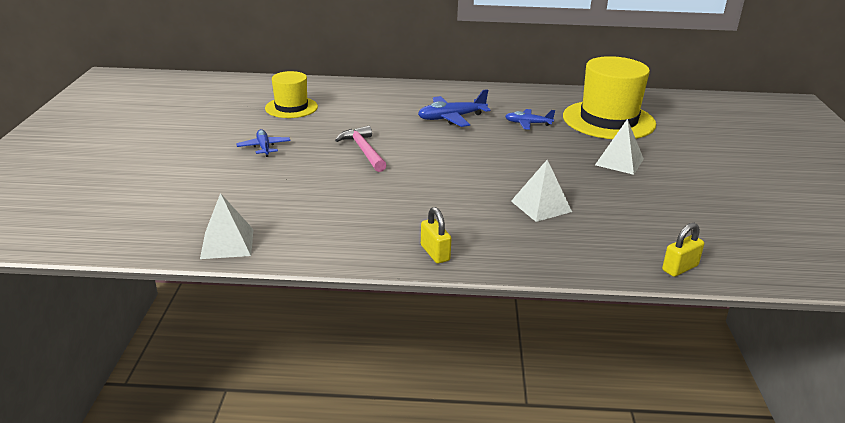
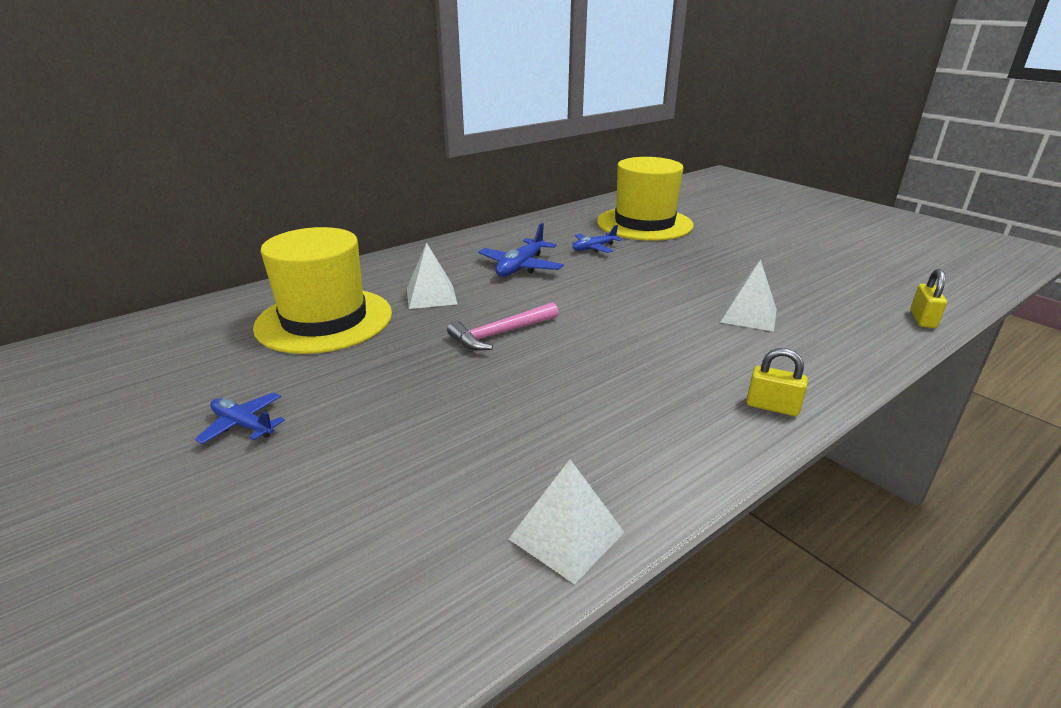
camera: 40 degrees left, 0 degrees up
(264, 147) = (377, 382): blue plane -> blue plane (243, 425)
(291, 107) = (324, 320): yellow hat -> yellow hat, size x1.73
(363, 150) = (500, 334): pink hammer -> pink hammer turned 60 degrees counterclockwise
(619, 162) = (718, 253): white pyramid -> white pyramid (431, 296)

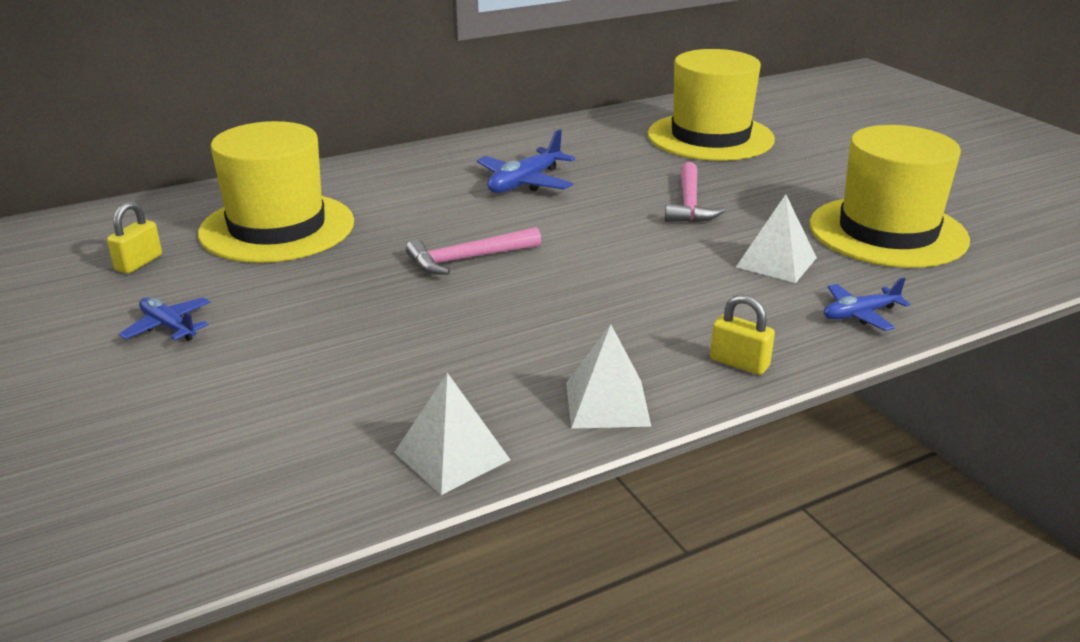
camera: 10 degrees right, 0 degrees up
(431, 296) = (405, 210): white pyramid -> white pyramid (607, 403)
(594, 248) = (627, 165): blue plane -> blue plane (859, 314)
(656, 274) = (689, 204): none -> pink hammer
(815, 285) = (887, 232): none -> yellow hat
(922, 319) = (999, 285): yellow padlock -> yellow padlock (138, 263)

